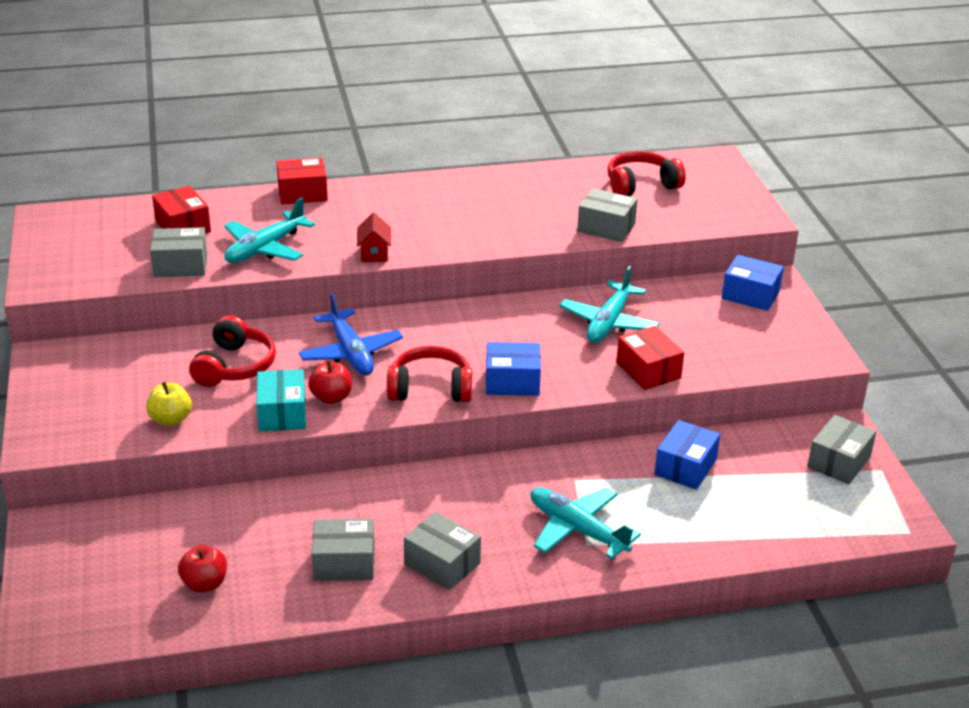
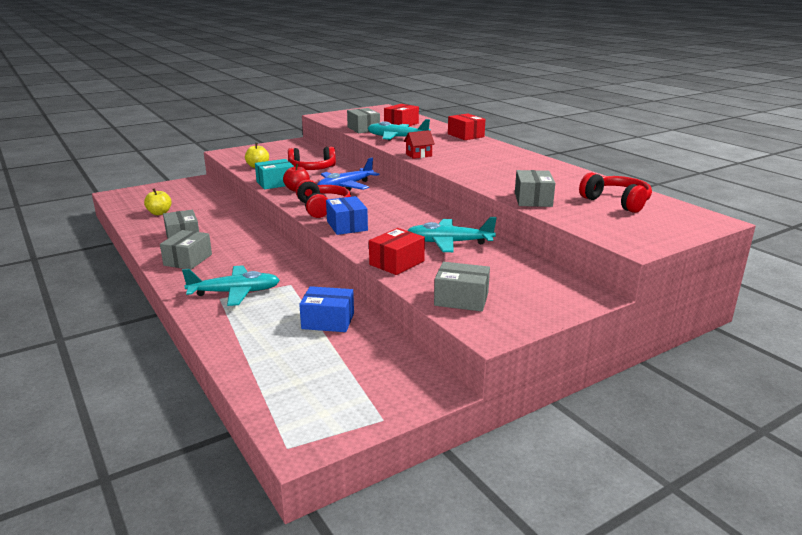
camera: 70 degrees right, 10 degrees down
(205, 584) = (159, 213): red apple -> yellow apple
(577, 529) = (235, 293): turquoise plane -> turquoise plane turned 60 degrees clockwise
(750, 295) = (553, 287): blue box -> none
(839, 462) = (380, 392): grey box -> grey box (461, 299)

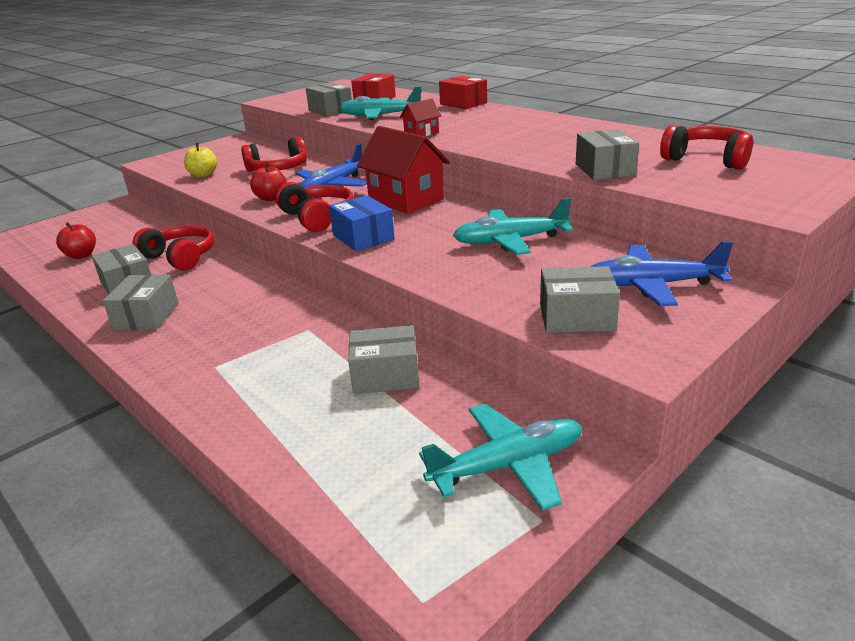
camera: 10 degrees left, 5 degrees up
(159, 213) = (81, 255): yellow apple -> red apple
(225, 224) = (180, 257): none -> red headphones
(235, 293) = (234, 354): turquoise plane -> turquoise plane (508, 465)
(275, 183) = (238, 193): turquoise box -> none
(328, 321) = (385, 375): blue box -> grey box
(392, 203) = (406, 200): none -> red house
(397, 263) = (459, 278): red box -> none
(529, 286) = (652, 285): none -> blue plane

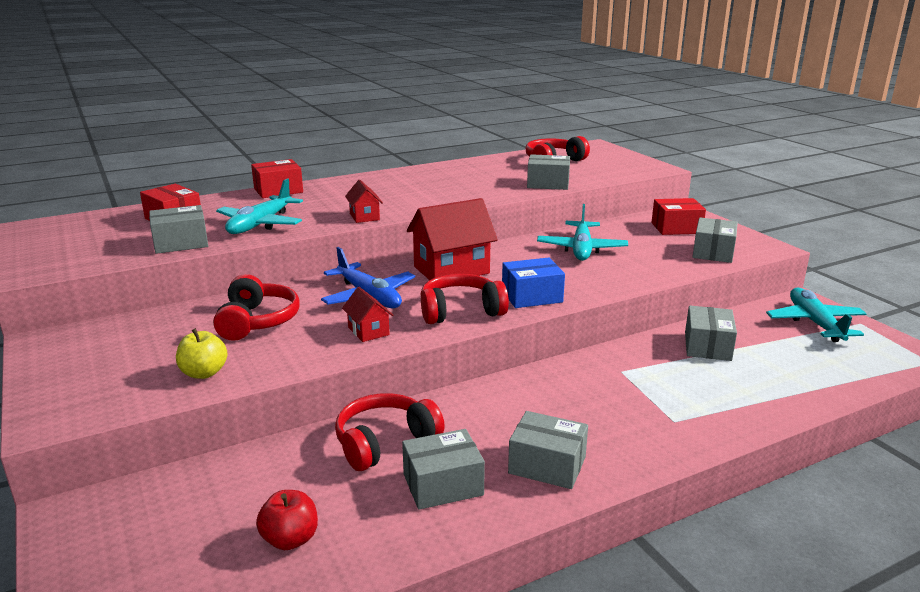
camera: 75 degrees left, 5 degrees down
(271, 198) = (368, 331): red apple -> red house
(652, 285) = (676, 228): blue plane -> red box

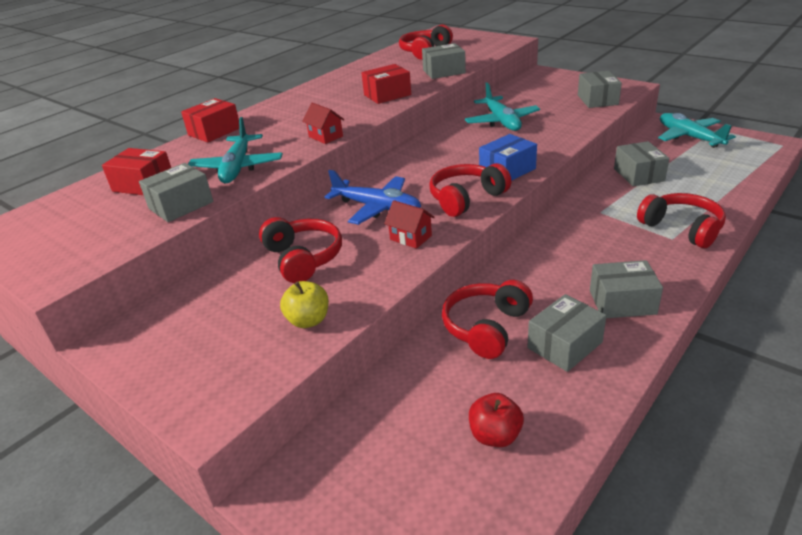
camera: 20 degrees left, 10 degrees up
(451, 270) = (420, 165): red house -> none
(676, 228) = (551, 87): red box -> red box (387, 95)
(697, 414) = (682, 228): none -> red headphones

